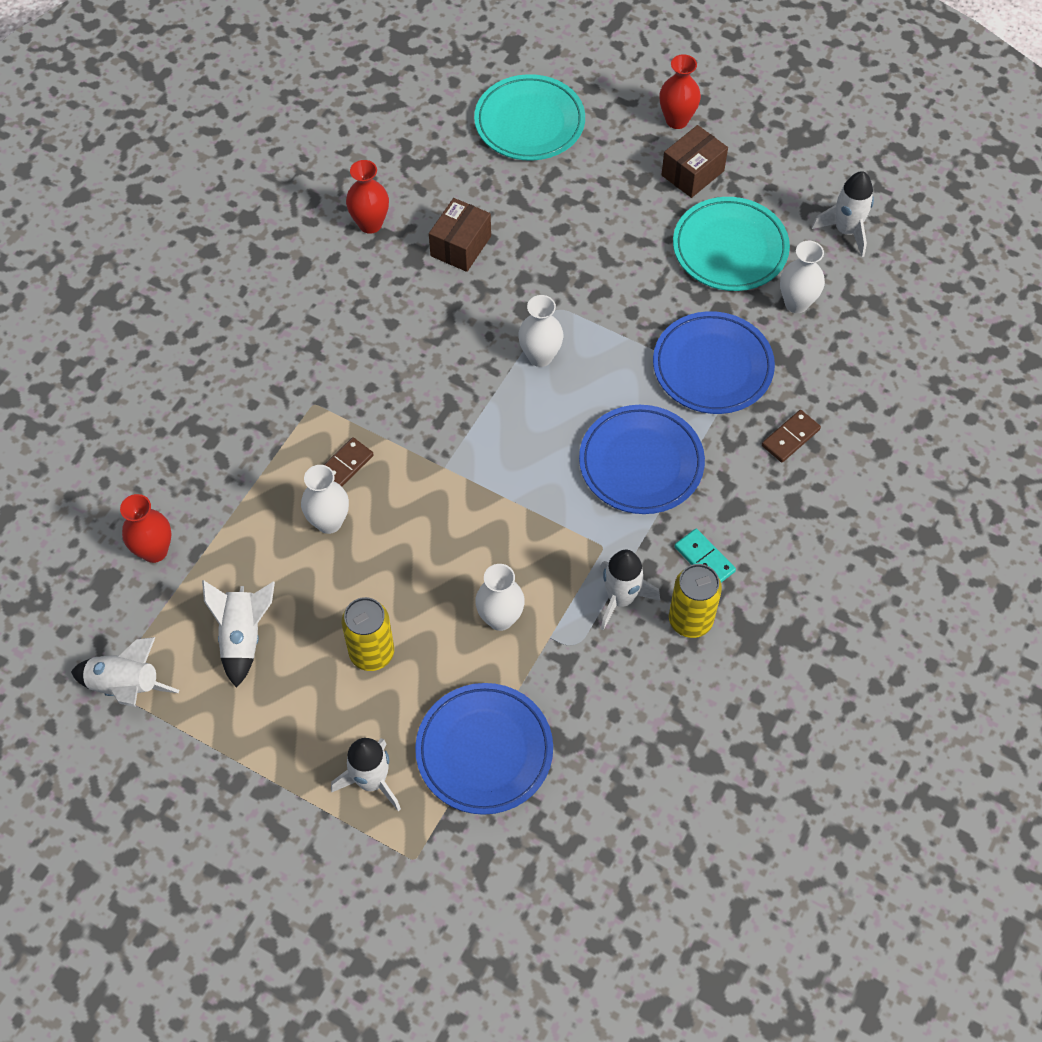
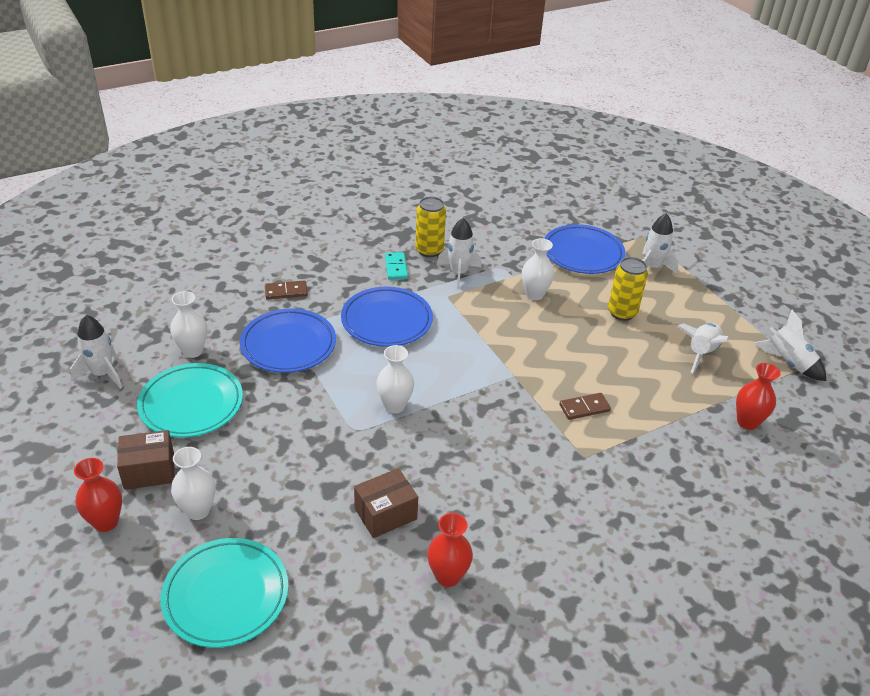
camera: 150 degrees left, 20 degrees down
(329, 522) = (613, 383): white vase -> white vase (198, 510)

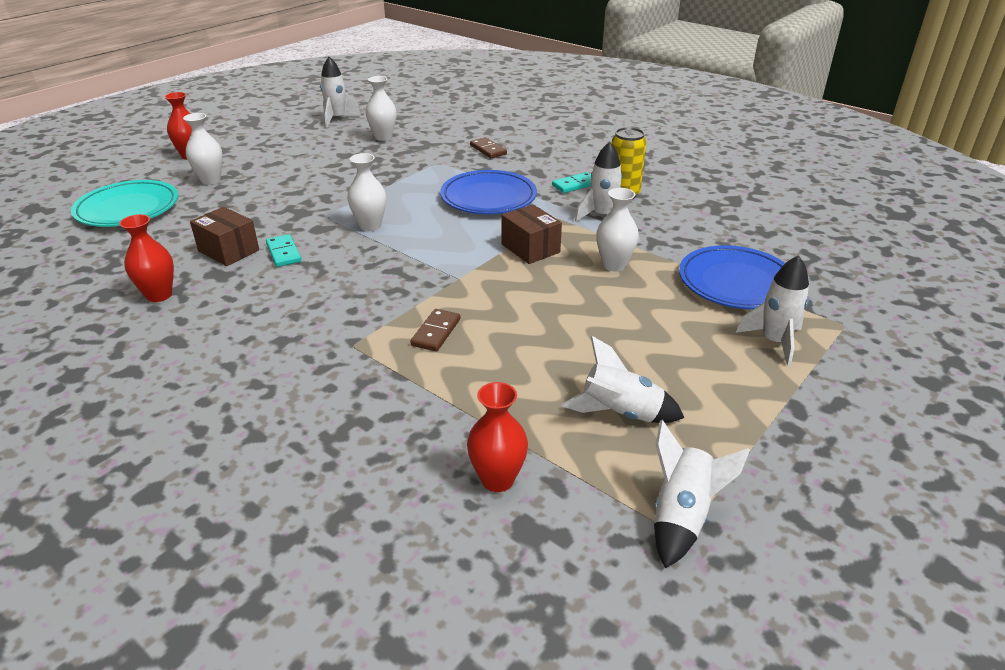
camera: 70 degrees right, 5 degrees down
(149, 471) = (245, 156): brown box -> brown box (530, 248)
(191, 404) = (322, 151): turquoise plate -> none
(288, 345) = (418, 166): blue plate -> none
(413, 474) = (283, 253): none -> turquoise domino
(584, 408) = (436, 332): brown domino -> brown domino turned 60 degrees clockwise
(622, 313) = (643, 331): yellow can -> none

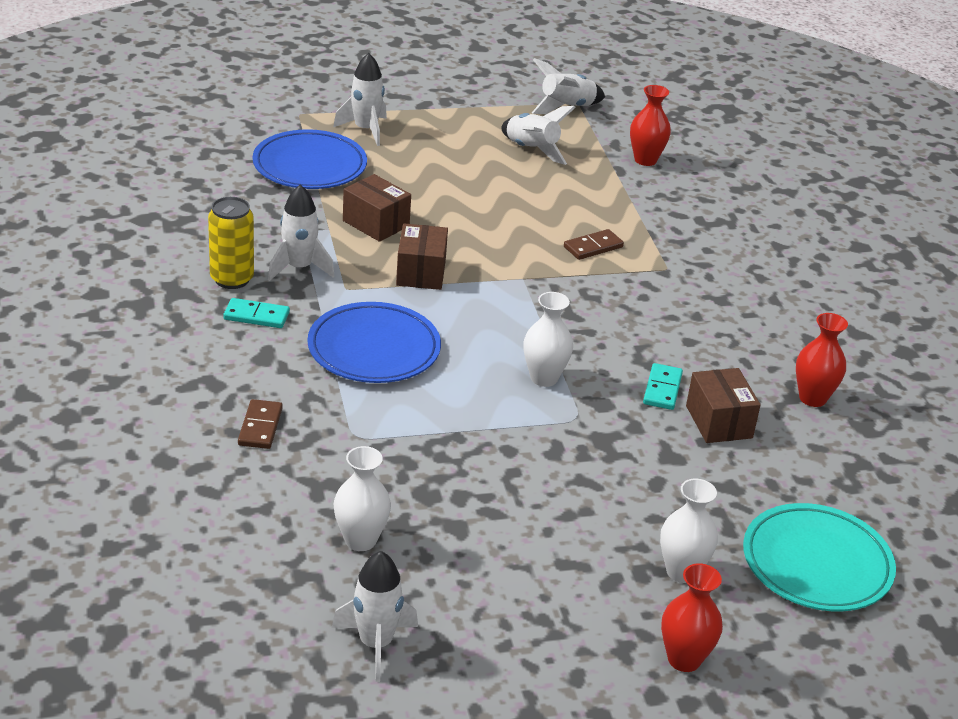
camera: 145 degrees left, 0 degrees up
(614, 265) = (376, 223): white vase -> brown box

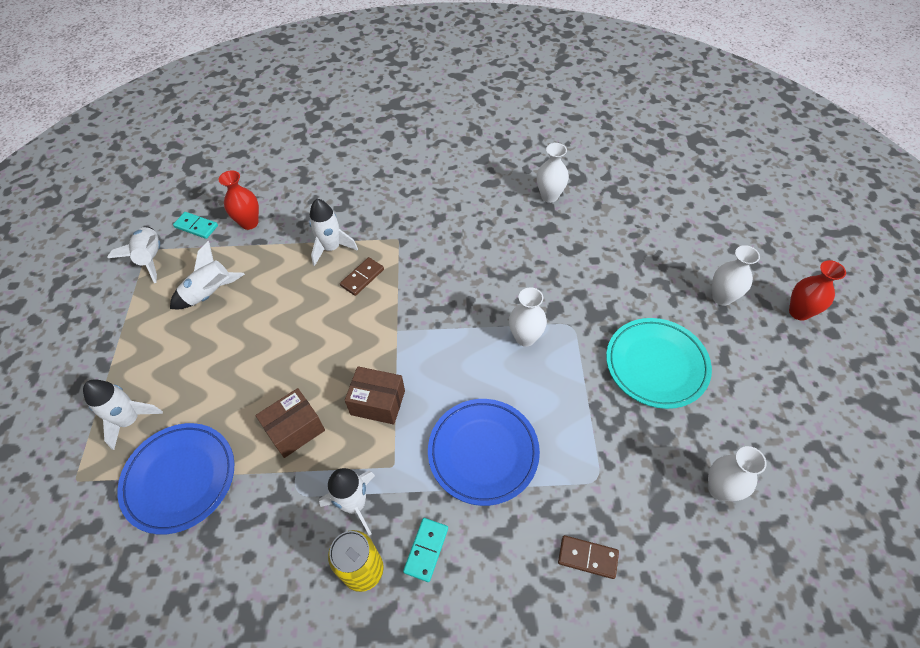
camera: 75 degrees left, 20 degrees up
(375, 644) = (826, 490): white rocket -> white rocket (331, 248)
(593, 247) = (362, 278): brown domino -> brown domino turned 60 degrees clockwise
(662, 389) = (539, 270): turquoise domino -> turquoise domino (196, 226)
(719, 422) = (574, 247): brown box -> none
(812, 398) = (549, 196): red vase -> white vase
(816, 564) = (704, 231): turquoise plate -> turquoise plate (656, 365)

